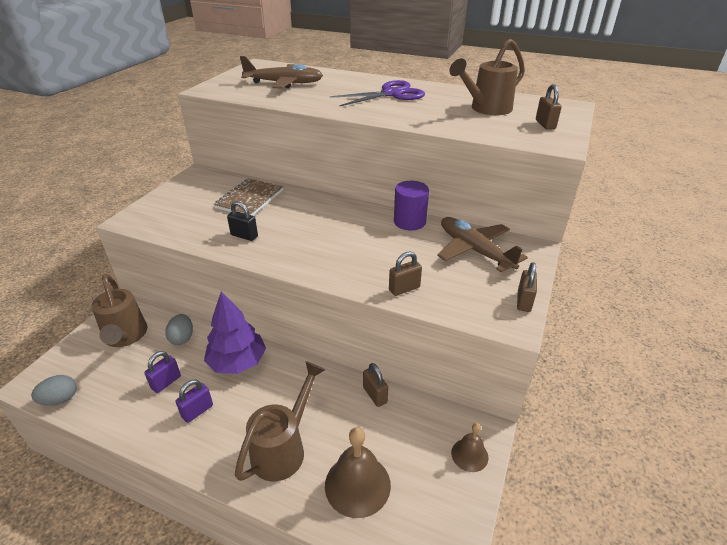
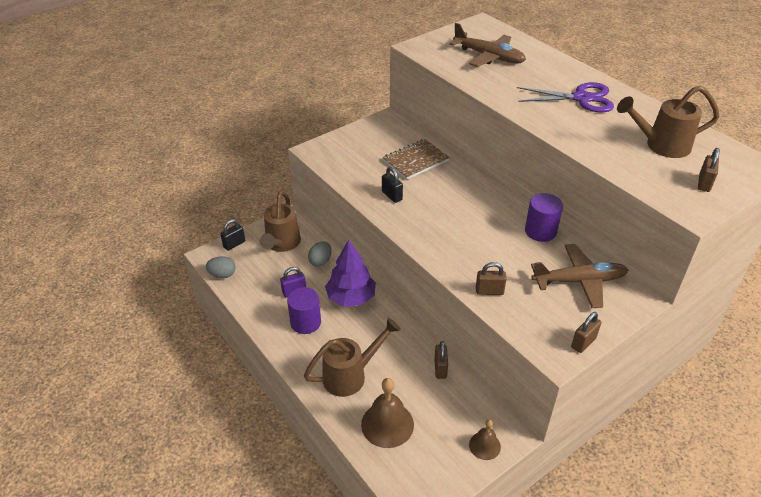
camera: 30 degrees right, 5 degrees up
(62, 358) = (234, 244): none -> black padlock
(197, 411) = (305, 322): purple padlock -> purple cylinder
(475, 250) = (579, 281): brown plane -> brown plane turned 90 degrees clockwise

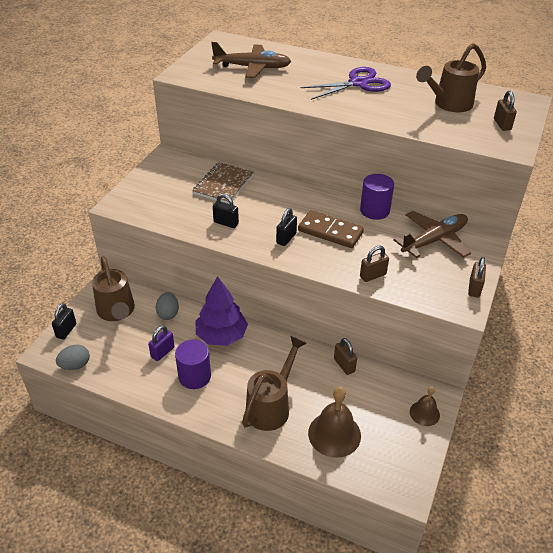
camera: 30 degrees left, 0 degrees up
(434, 228) = (286, 238): none -> black padlock
(480, 236) = (330, 232): none -> brown domino

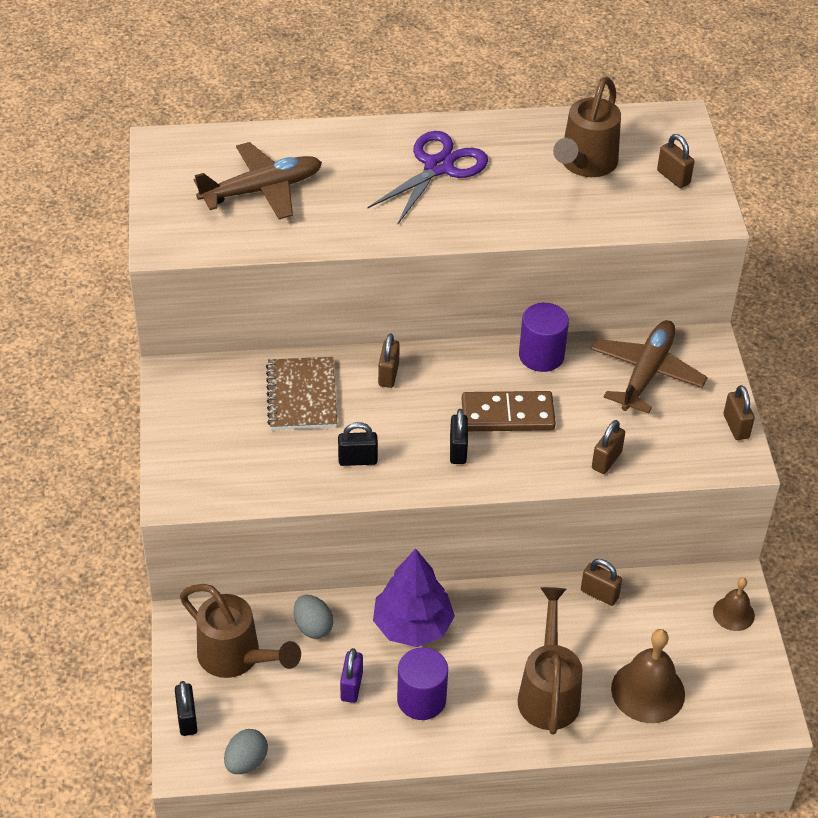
camera: 30 degrees left, 5 degrees up
(278, 190) = (388, 375): none -> brown padlock

